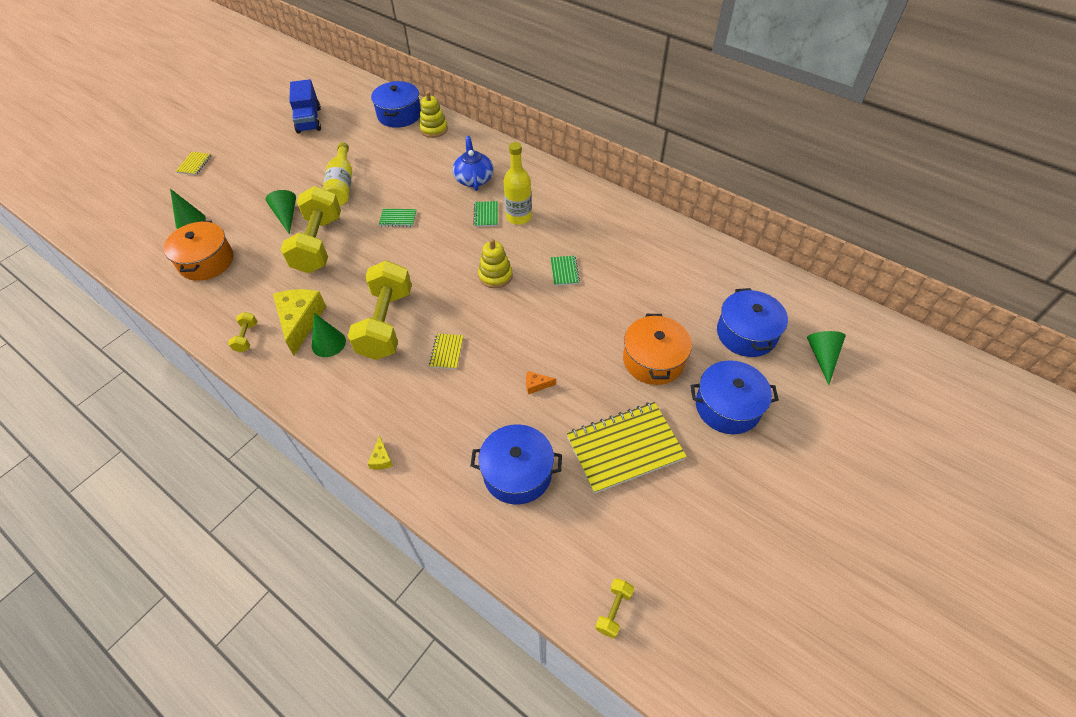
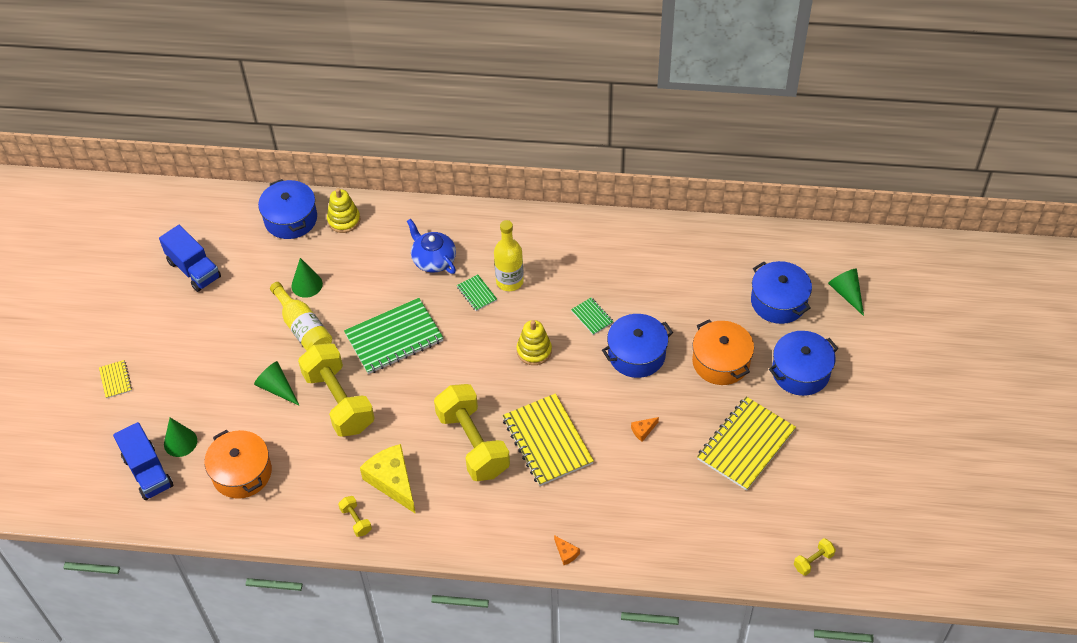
camera: 30 degrees left, 0 degrees up
(151, 230) = (148, 472): none -> blue truck
(328, 343) = (437, 487): green cone -> green cone (307, 285)
(381, 459) = (566, 553): yellow cheese -> orange cheese
(398, 218) = (394, 338): green notebook -> green notebook, size x2.22
(446, 352) = (547, 441): yellow notebook -> yellow notebook, size x2.22
(517, 473) = (679, 506): blue pot -> blue pot (636, 354)
(613, 610) = (813, 561): yellow dumbbell -> yellow dumbbell turned 60 degrees clockwise

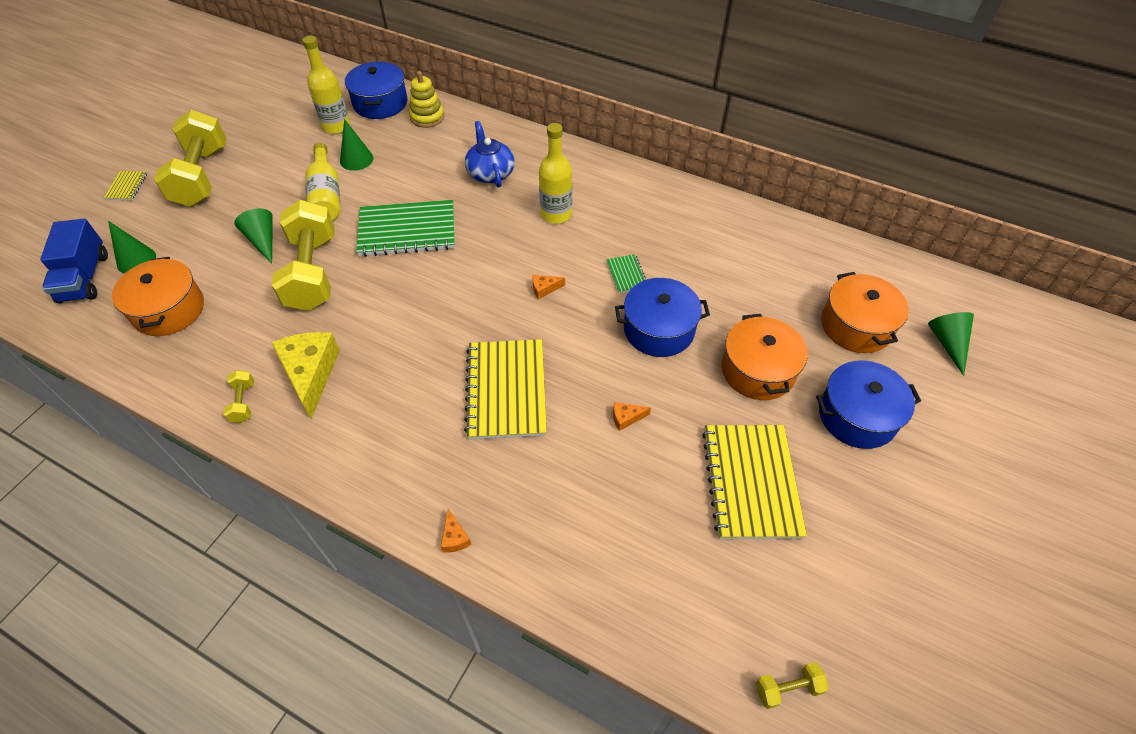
camera: 20 degrees right, 0 degrees up
(194, 269) = (266, 119): blue truck -> none
(265, 257) = (336, 126): none -> yellow bottle
(473, 444) = (422, 364): yellow dumbbell -> yellow dumbbell (202, 176)
(476, 293) = (515, 215): green notebook -> none
(534, 351) = (544, 289): yellow stacking toy -> orange cheese
(745, 445) = (750, 482): yellow notebook -> yellow notebook turned 60 degrees counterclockwise
(778, 301) = (856, 326): blue pot -> orange pot

